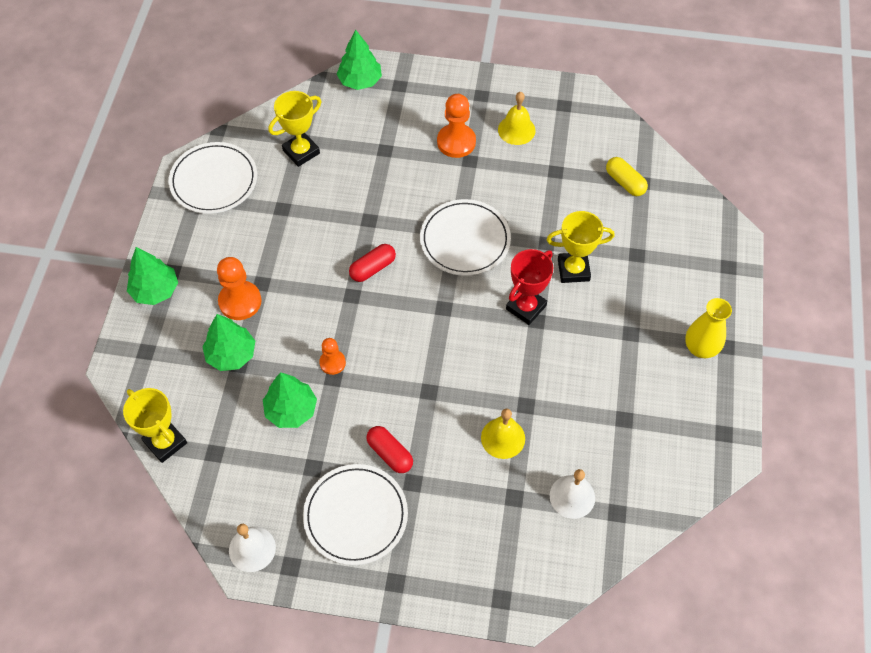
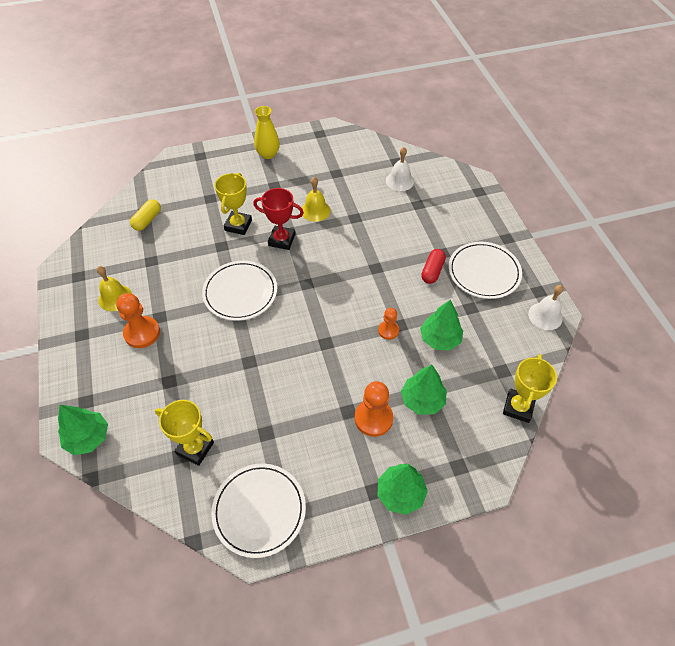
camera: 115 degrees left, 5 degrees down
(373, 268) = (294, 339): red capsule -> none
(503, 438) = (384, 221): yellow bell -> yellow bell (315, 210)
(573, 270) = (238, 225): yellow trophy -> yellow trophy turned 45 degrees clockwise

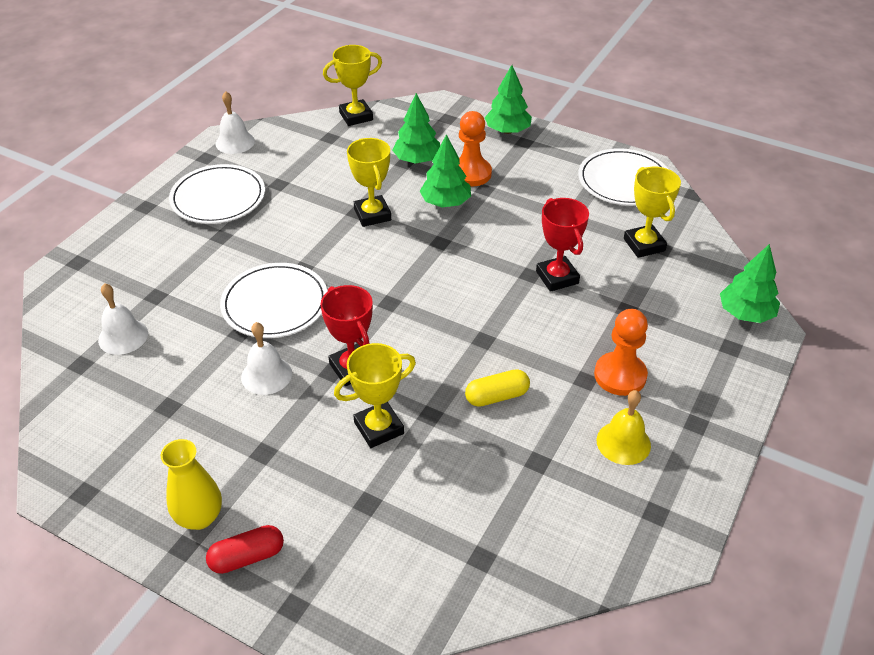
camera: 135 degrees left, 10 degrees down
(147, 220) = (489, 536): yellow capsule -> yellow capsule (497, 396)
(230, 372) = (557, 277): none -> red trophy
(240, 292) = (468, 343): white plate -> white plate (275, 304)
(315, 210) = (266, 375): yellow bell -> white bell
(388, 330) = (372, 215): orange pawn -> yellow trophy
(432, 271) = (258, 229): red capsule -> red capsule (247, 557)
(440, 339) = (340, 182): green tree -> green tree (445, 203)

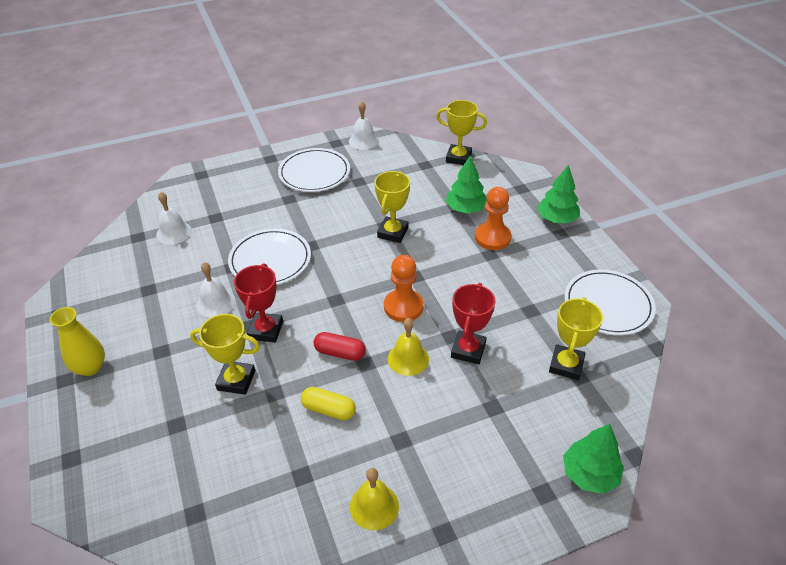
camera: 40 degrees right, 0 degrees up
(247, 557) = (84, 409): red capsule -> red capsule (340, 353)
(445, 203) = (451, 250): green tree -> none
(515, 314) = (408, 359): none -> yellow bell
(620, 375) = (430, 454): orange pawn -> orange pawn (403, 307)

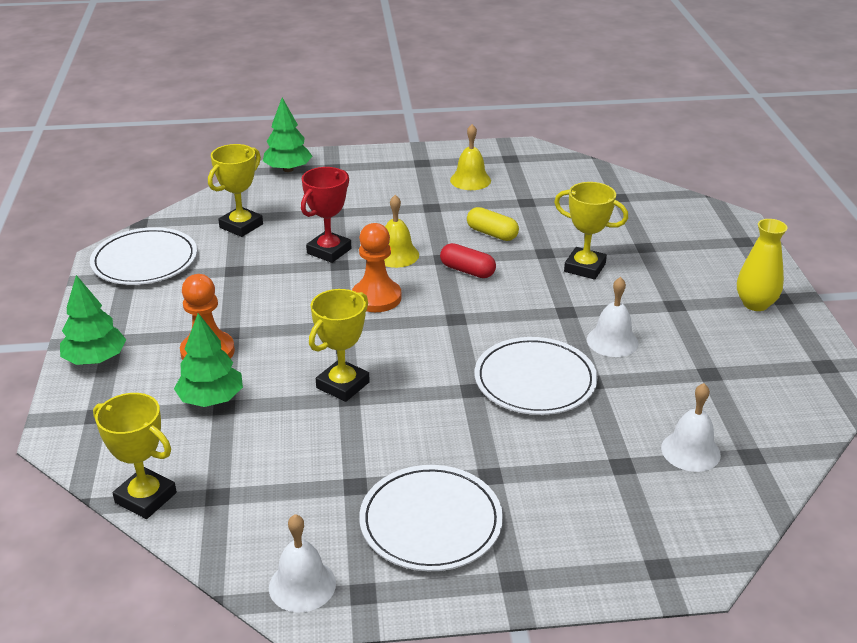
camera: 165 degrees left, 10 degrees down
(266, 330) = (549, 303): red trophy -> none

